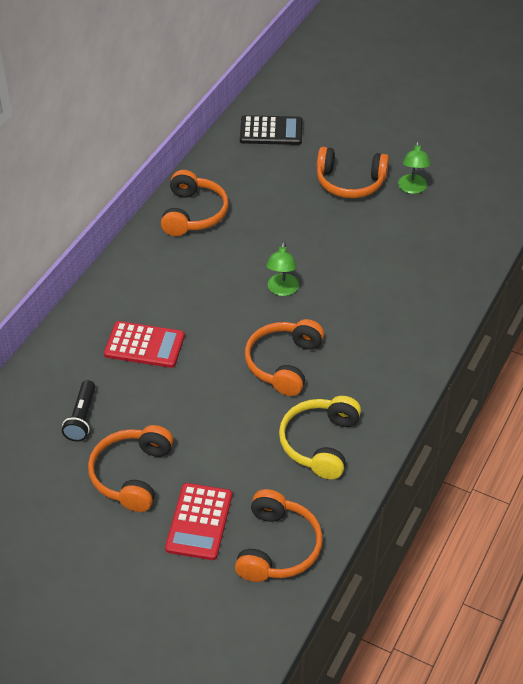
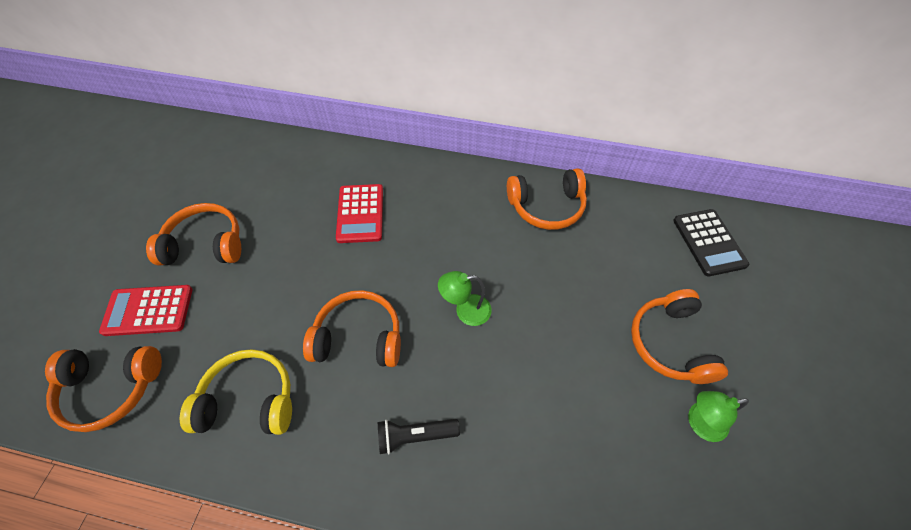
camera: 75 degrees right, 10 degrees up
(82, 418) = (268, 193): black flashlight -> black flashlight (415, 436)

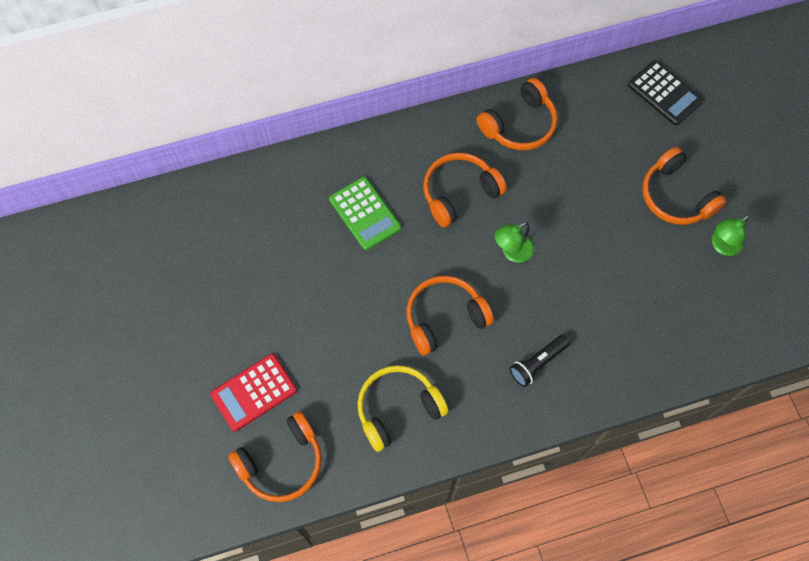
camera: 30 degrees left, 10 degrees up
(205, 244) = (250, 313): orange headphones -> orange headphones (459, 193)
(360, 213) = (364, 214): red calculator -> green calculator

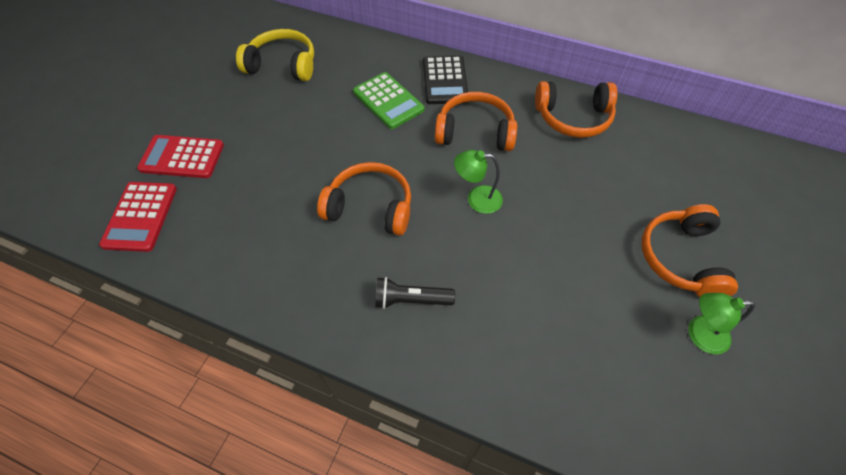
camera: 40 degrees right, 10 degrees down
(282, 462) = (140, 216): orange headphones -> red calculator
(364, 214) = (388, 101): green calculator -> green calculator turned 45 degrees counterclockwise
(398, 409) = (261, 245): yellow headphones -> yellow headphones (283, 65)
(664, 93) = (738, 172): black calculator -> black calculator (445, 80)

